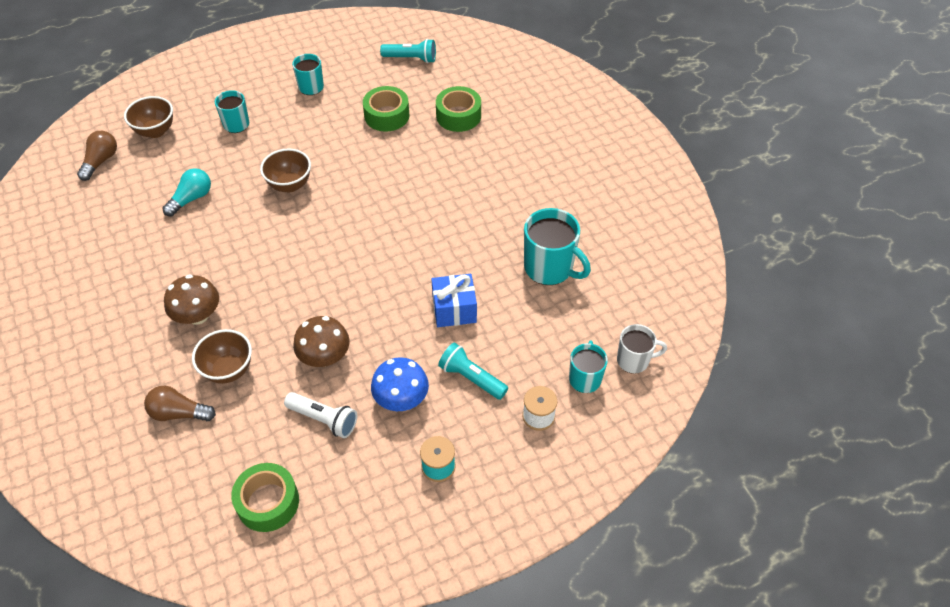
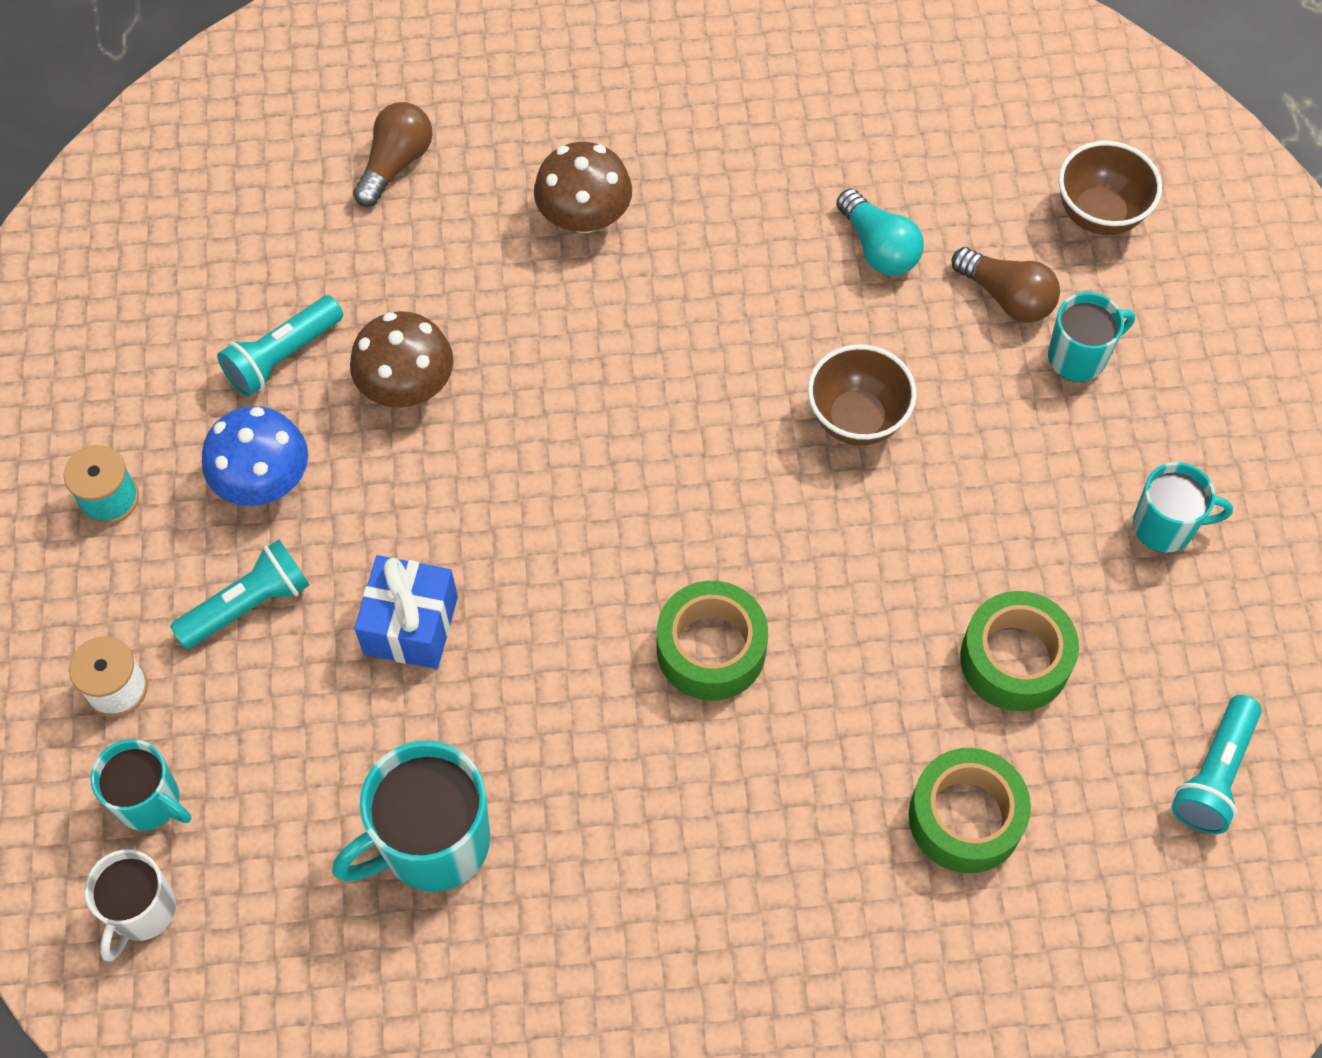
camera: 110 degrees right, 10 degrees up
(101, 161) = (1036, 118): brown light bulb -> brown light bulb (1006, 297)
(228, 370) = (447, 242): brown bowl -> none
(268, 502) = (178, 252): green tape -> green tape (711, 649)
(324, 419) = (282, 356): white flashlight -> turquoise flashlight

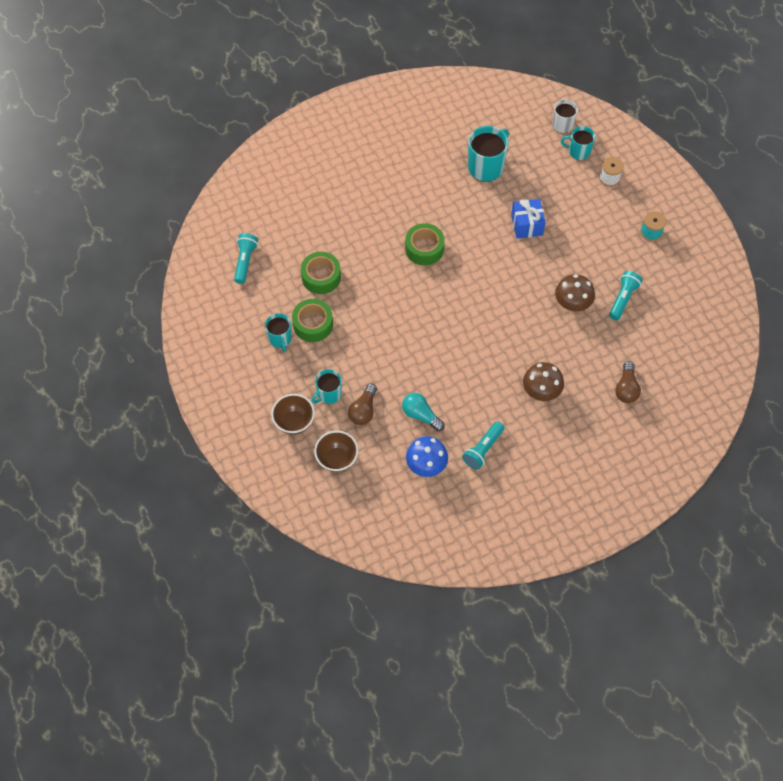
camera: 160 degrees right, 0 degrees up
(249, 605) = (583, 214): turquoise flashlight -> turquoise flashlight (483, 449)
(263, 480) = (603, 254): blue mushroom -> blue mushroom (426, 464)
(856, 419) = (404, 343): brown bowl -> brown bowl (294, 422)
(965, 817) = (323, 224): green tape -> green tape (313, 324)
(1006, 297) = (363, 410): brown light bulb -> brown light bulb turned 90 degrees counterclockwise
(1165, 526) = (280, 339): turquoise mug -> turquoise mug turned 90 degrees counterclockwise

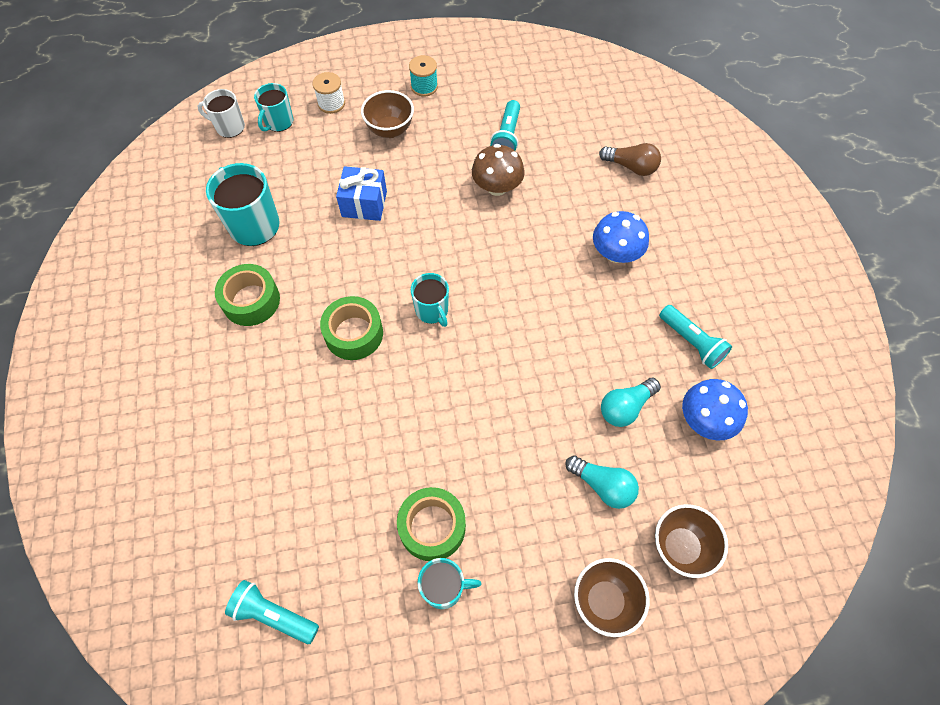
camera: 75 degrees left, 0 degrees up
(321, 277) = (349, 493): green tape -> green tape (251, 301)
(328, 394) = (564, 532): turquoise mug -> turquoise mug (432, 311)
(363, 410) = (602, 486): brown light bulb -> turquoise light bulb
(541, 390) = (616, 253): brown mushroom -> blue mushroom
(599, 222) = (390, 130): none -> brown bowl
(623, 299) = (507, 136): turquoise flashlight -> turquoise flashlight turned 120 degrees counterclockwise

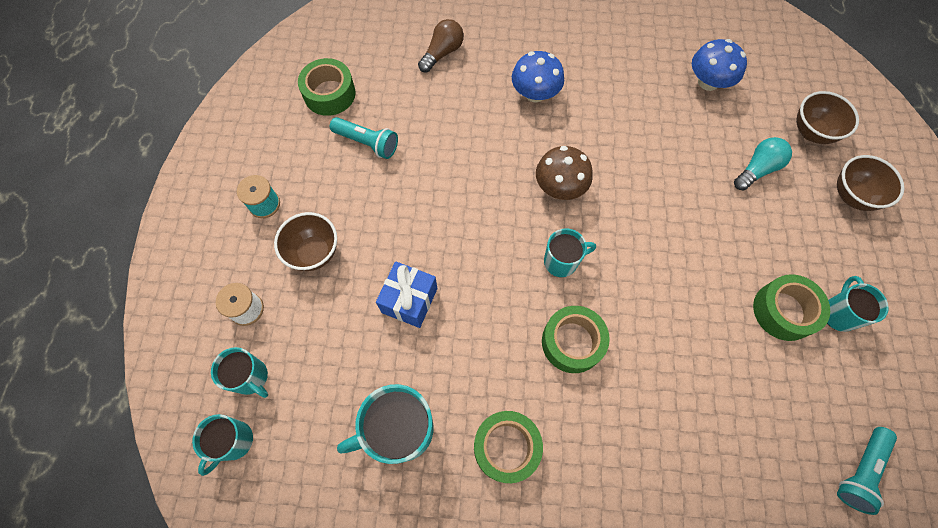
camera: 75 degrees left, 5 degrees up
(229, 127) = (233, 442): white mug -> turquoise mug
(497, 187) = (429, 168): brown mushroom -> brown mushroom (560, 187)
(548, 97) = (329, 94): none -> green tape
(625, 407) = (689, 132): turquoise light bulb -> none
(692, 342) = (637, 68): turquoise flashlight -> none

